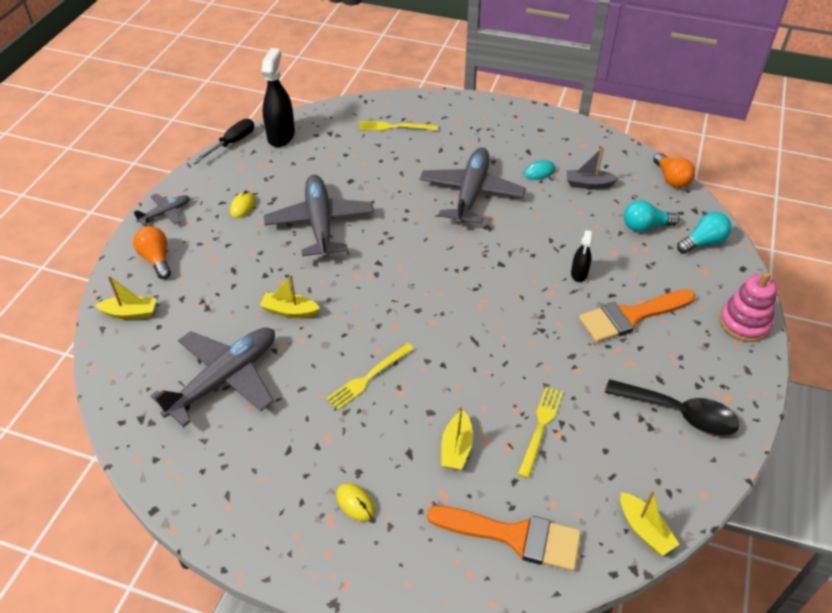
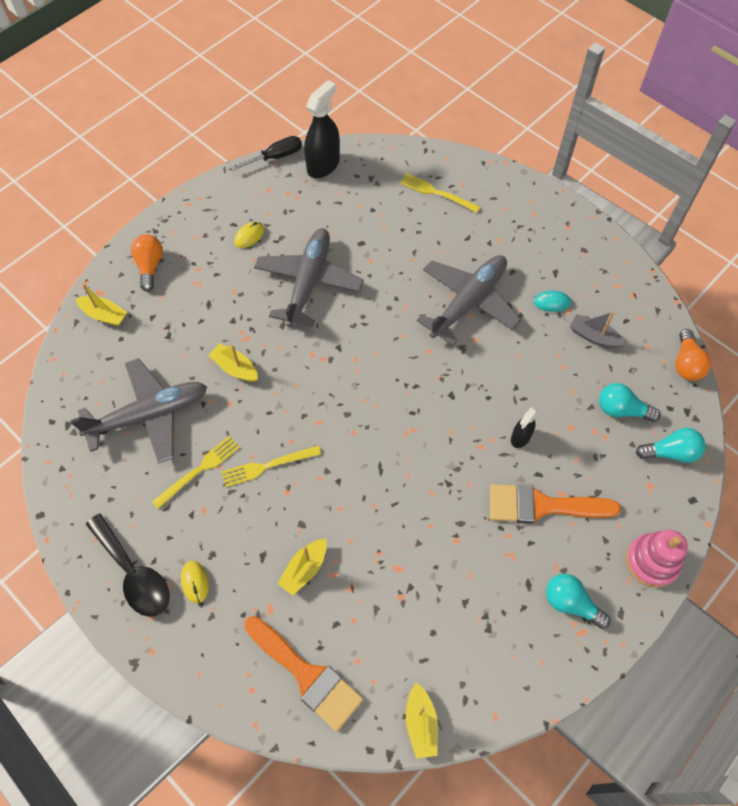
camera: 25 degrees right, 15 degrees up
(165, 213) = (179, 218): grey plane -> none
(540, 428) = (388, 583): yellow fork -> yellow fork (199, 470)
(680, 413) = (525, 628): black spoon -> black spoon (134, 574)
(703, 379) = (570, 603): none -> turquoise light bulb

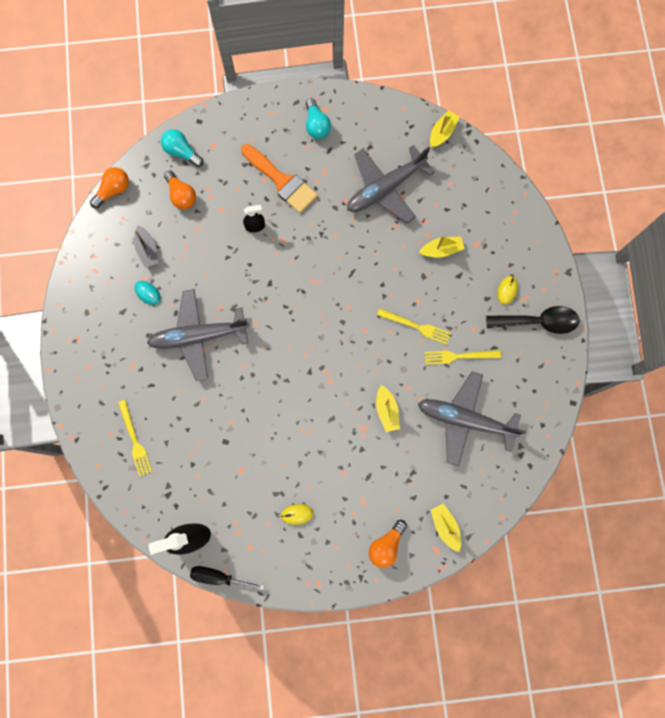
camera: 140 degrees left, 15 degrees up
(134, 574) = (538, 321): black spoon -> black spoon turned 90 degrees clockwise
(307, 675) = (481, 197): orange brush -> none
(308, 282) = (287, 438): grey plane -> grey plane (385, 188)
(621, 410) = (181, 195): turquoise light bulb -> orange light bulb
(652, 561) = (254, 111): pink stacking toy -> none

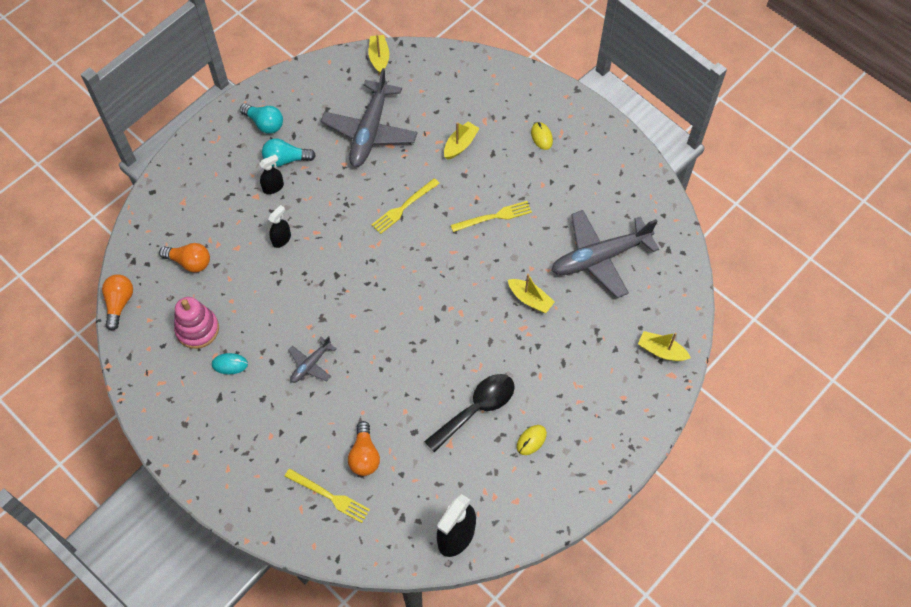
camera: 40 degrees left, 15 degrees down
(147, 250) = (197, 329): grey boat -> pink stacking toy
(182, 152) = (158, 227): turquoise light bulb -> turquoise light bulb (285, 159)
(198, 336) = (310, 364): grey plane -> grey plane, size x0.49
(219, 577) = (511, 547): black screwdriver -> none
(282, 181) = (273, 187): orange brush -> black spray bottle
(386, 545) = (628, 404): orange light bulb -> orange light bulb (364, 456)
(459, 356) = (550, 213): yellow fork -> yellow fork (403, 207)
(538, 321) = (588, 142): black spoon -> black spoon (476, 409)

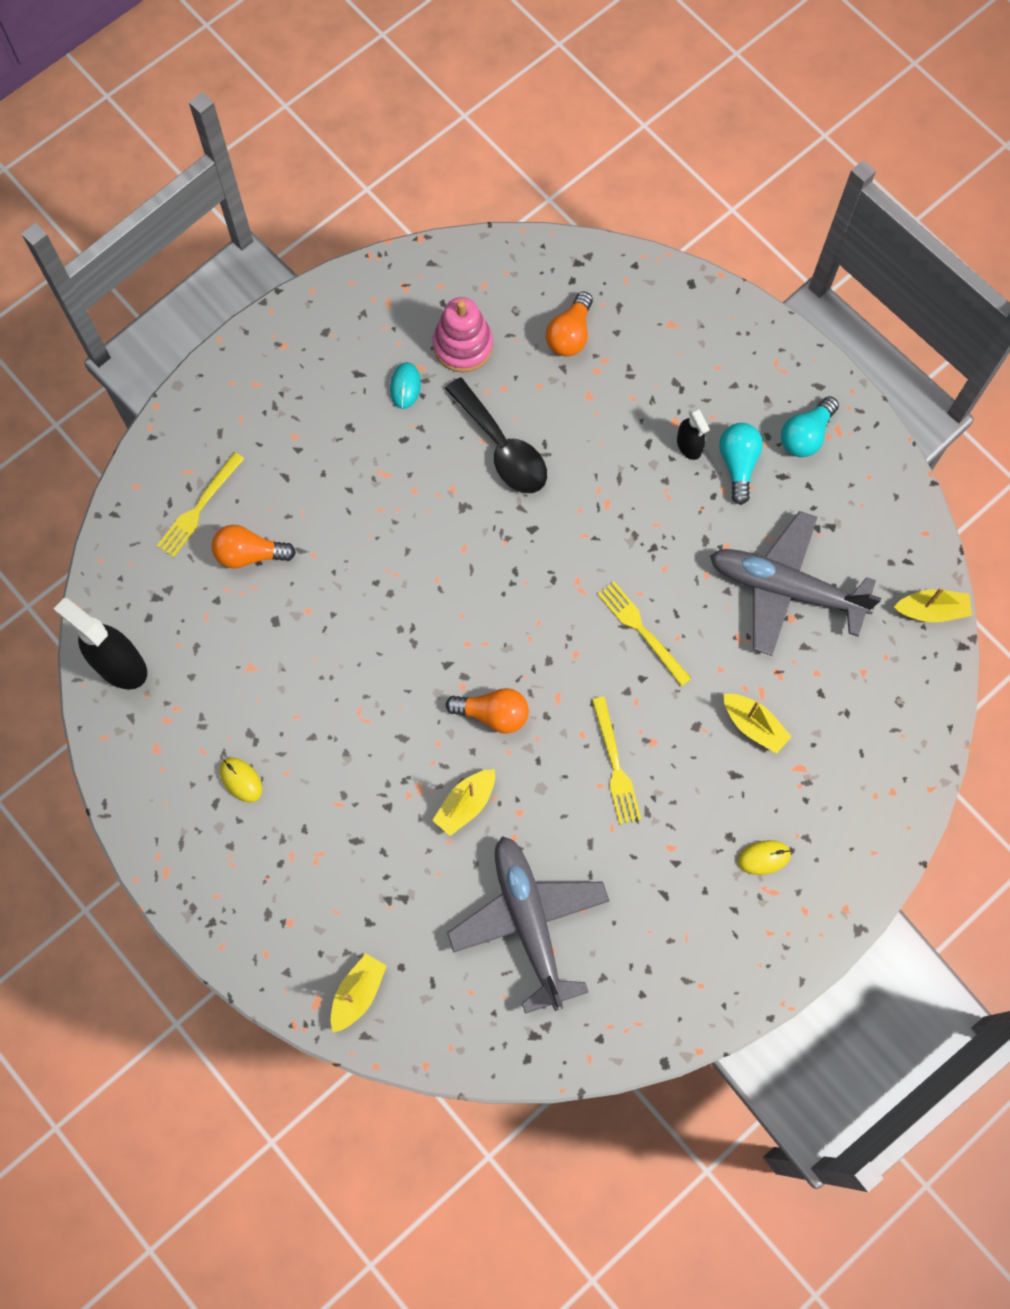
camera: 95 degrees right, 10 degrees up
(119, 303) = (512, 248): orange light bulb -> orange light bulb (493, 714)
(281, 239) = (598, 455): black spray bottle -> none
(310, 364) = (393, 490): grey plane -> none
(476, 409) = (298, 709): black spoon -> black spoon (502, 448)

